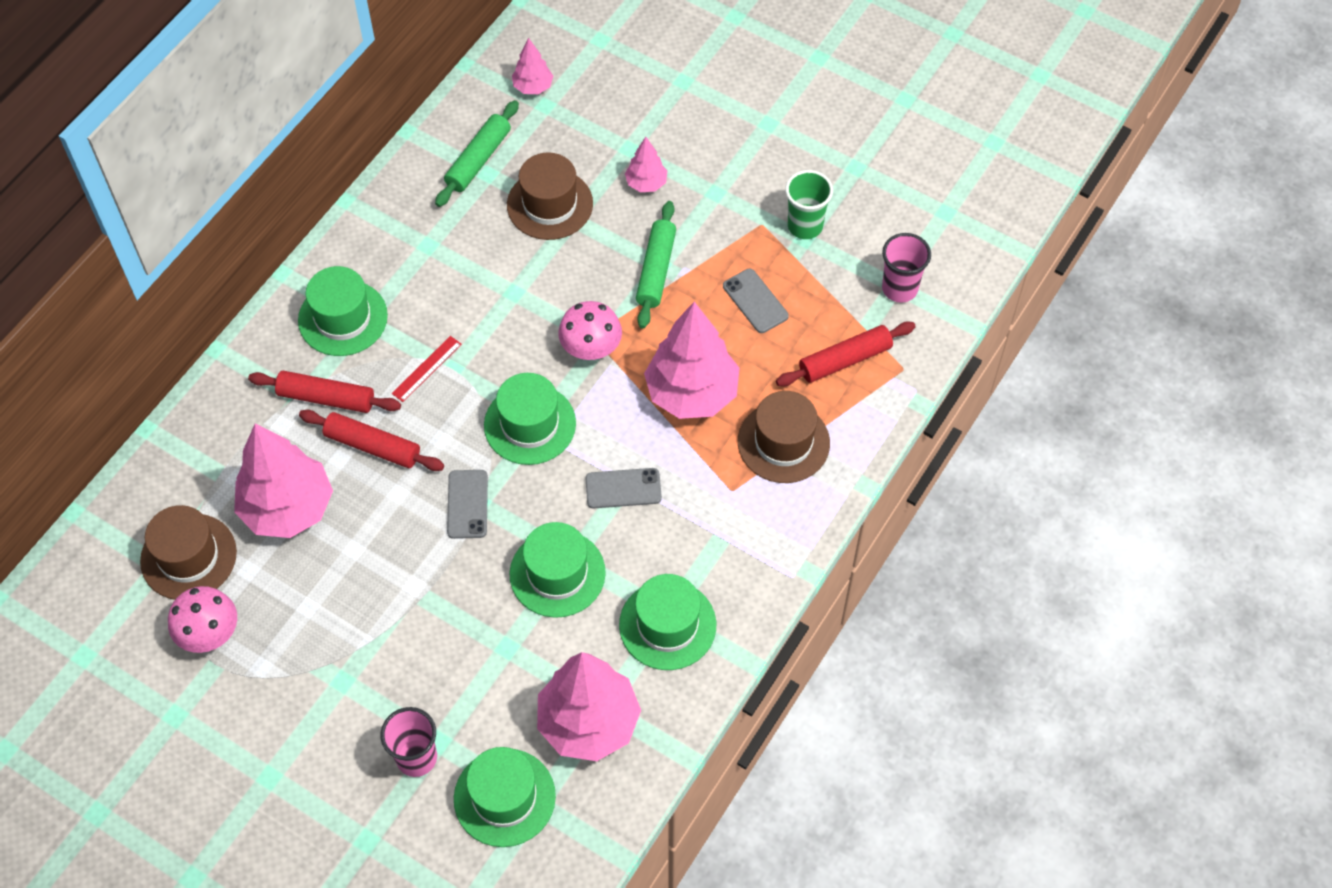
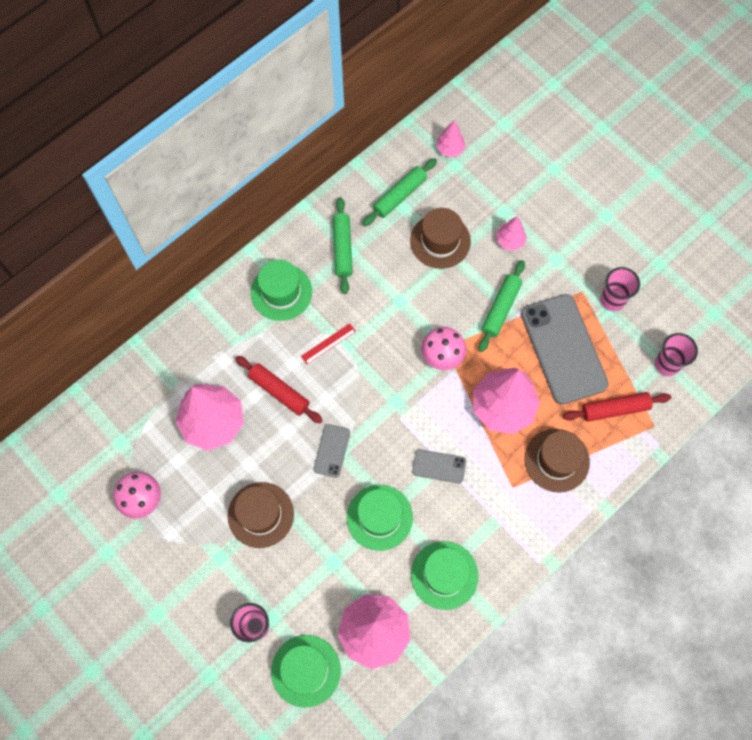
camera: 15 degrees right, 10 degrees up
(188, 557) = (141, 441): brown hat -> brown hat (260, 514)
(326, 398) = (257, 348): red rolling pin -> none
(416, 243) = (342, 248): none -> green rolling pin
(530, 424) = (387, 402): green hat -> none
(755, 301) = (563, 349): grey phone -> grey phone, size x2.16
(805, 226) = (612, 300): green cup -> pink cup

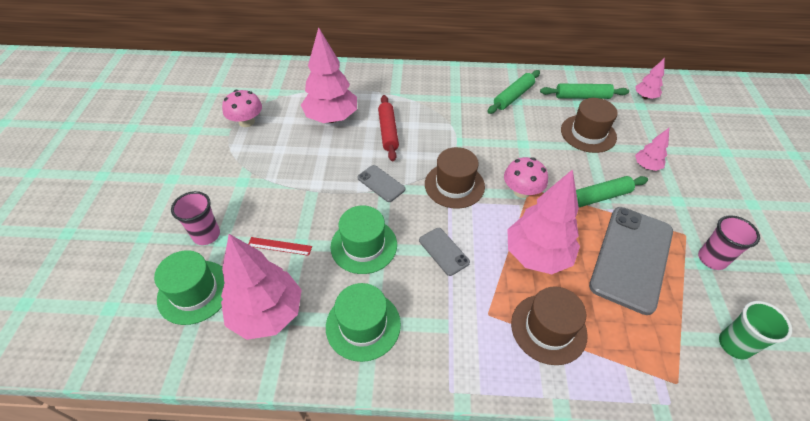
camera: 45 degrees right, 20 degrees down
(260, 514) = (294, 180): brown hat -> brown hat (454, 185)
(281, 292) = (449, 91): green hat -> none
(328, 343) = (448, 131): red ruler -> red ruler (279, 246)
(332, 450) = (381, 183): grey phone -> grey phone turned 75 degrees clockwise
(614, 409) = (644, 336): red rolling pin -> none
(667, 364) = (734, 345): pink cup -> green cup

